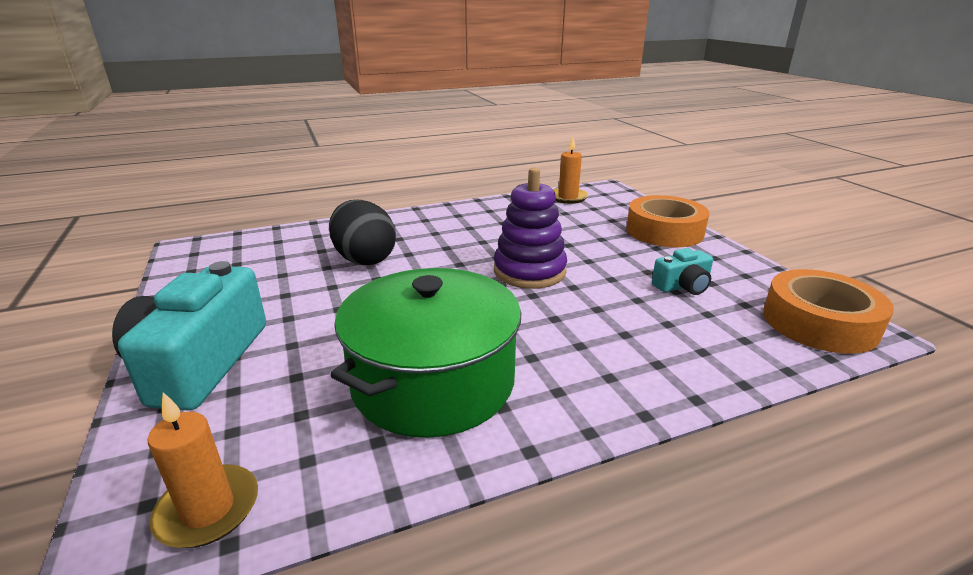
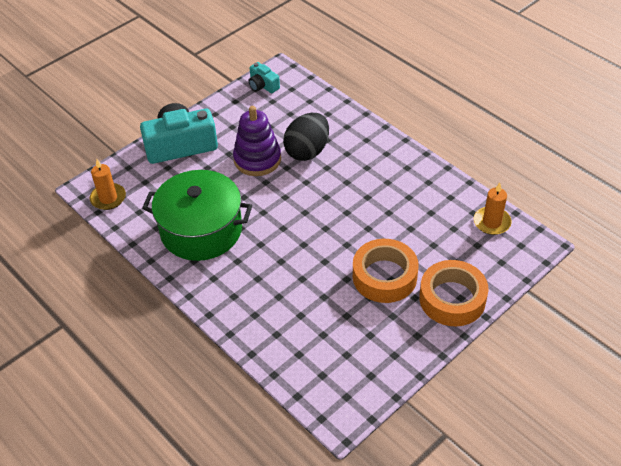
camera: 70 degrees right, 20 degrees up
(529, 271) = (334, 234): purple stacking toy -> purple stacking toy (257, 159)
(682, 286) = (355, 318): turquoise camera -> turquoise camera (263, 85)
(819, 322) = (339, 394): orange tape -> orange tape (384, 276)

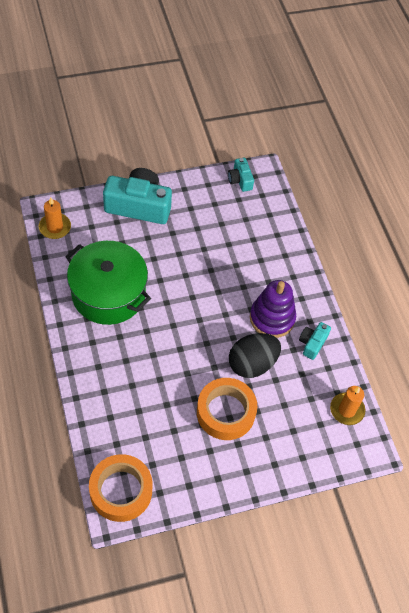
camera: 20 degrees right, 10 degrees up
(257, 159) = (192, 250): purple stacking toy -> purple stacking toy (272, 318)
(307, 151) = (237, 263): black egg -> black egg (252, 364)
(422, 184) = (312, 343): none -> turquoise camera
(452, 299) = (267, 462): orange tape -> orange tape (121, 491)

